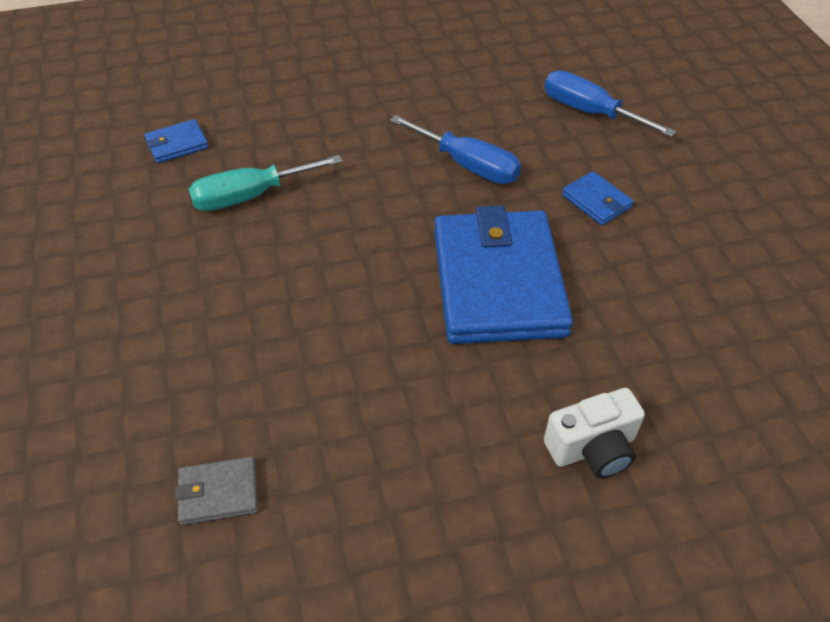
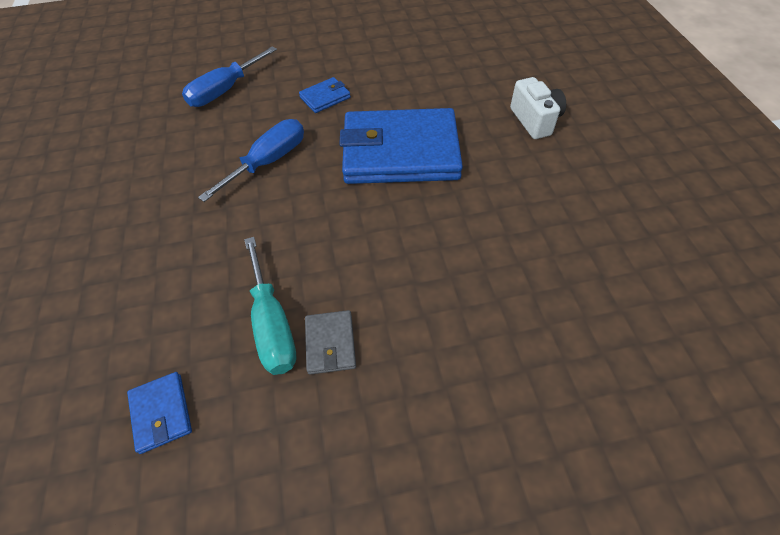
camera: 85 degrees left, 5 degrees up
(218, 493) = (611, 318): grey wallet -> grey wallet (330, 343)

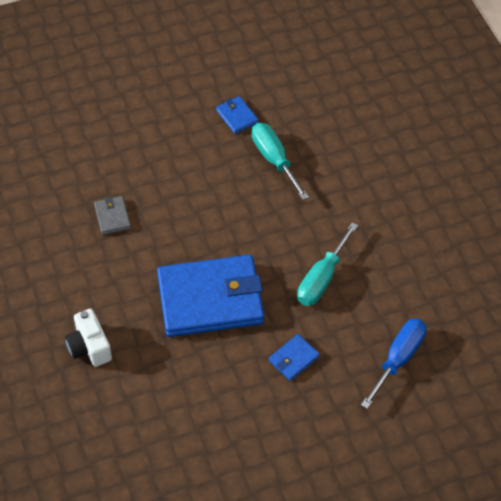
camera: 170 degrees right, 0 degrees up
(161, 413) = (320, 111): blue wallet -> blue wallet (237, 116)
(268, 162) = (322, 279): blue screwdriver -> turquoise screwdriver
(330, 343) = (235, 153): grey wallet -> grey wallet (112, 217)

